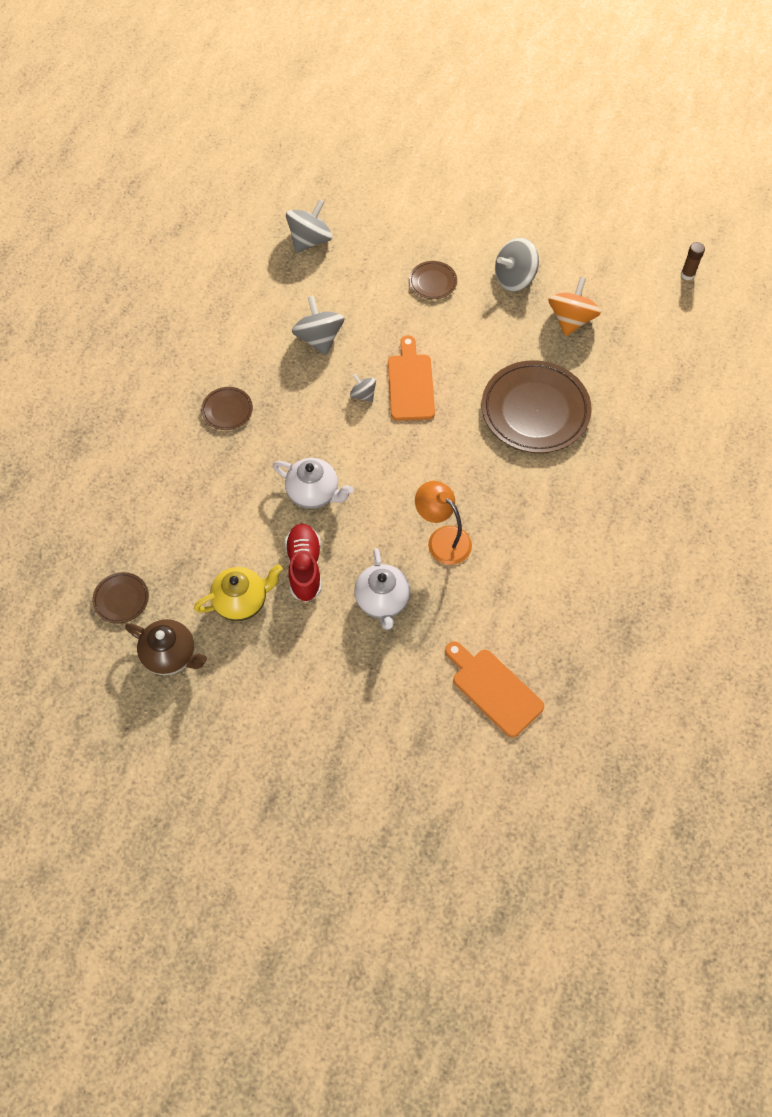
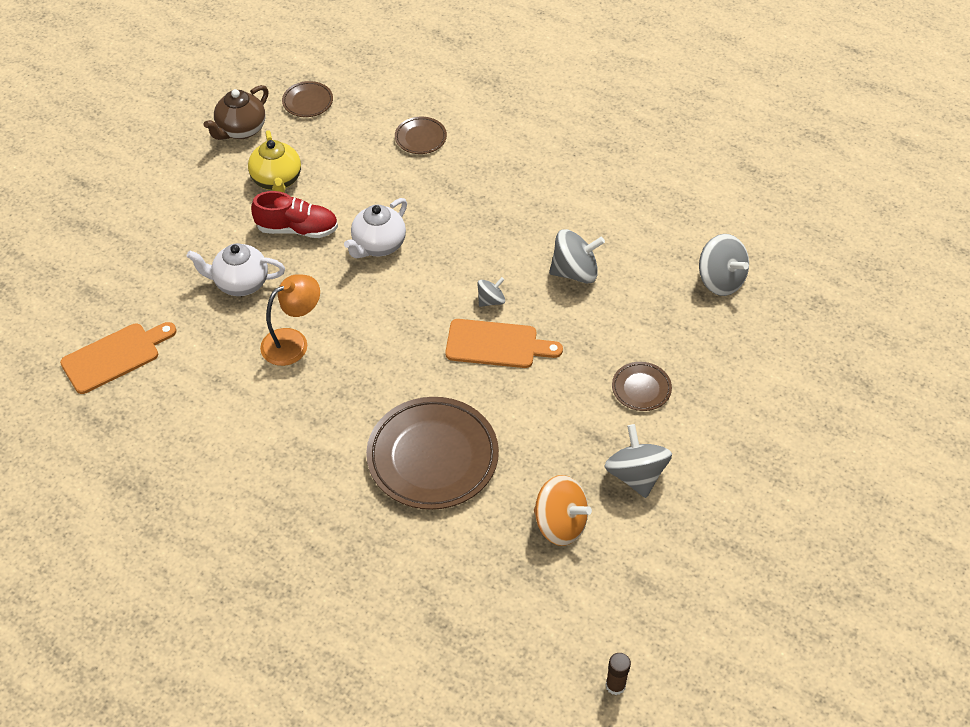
camera: 100 degrees right, 10 degrees down
(227, 410) = (496, 189): brown plate -> brown plate (420, 138)

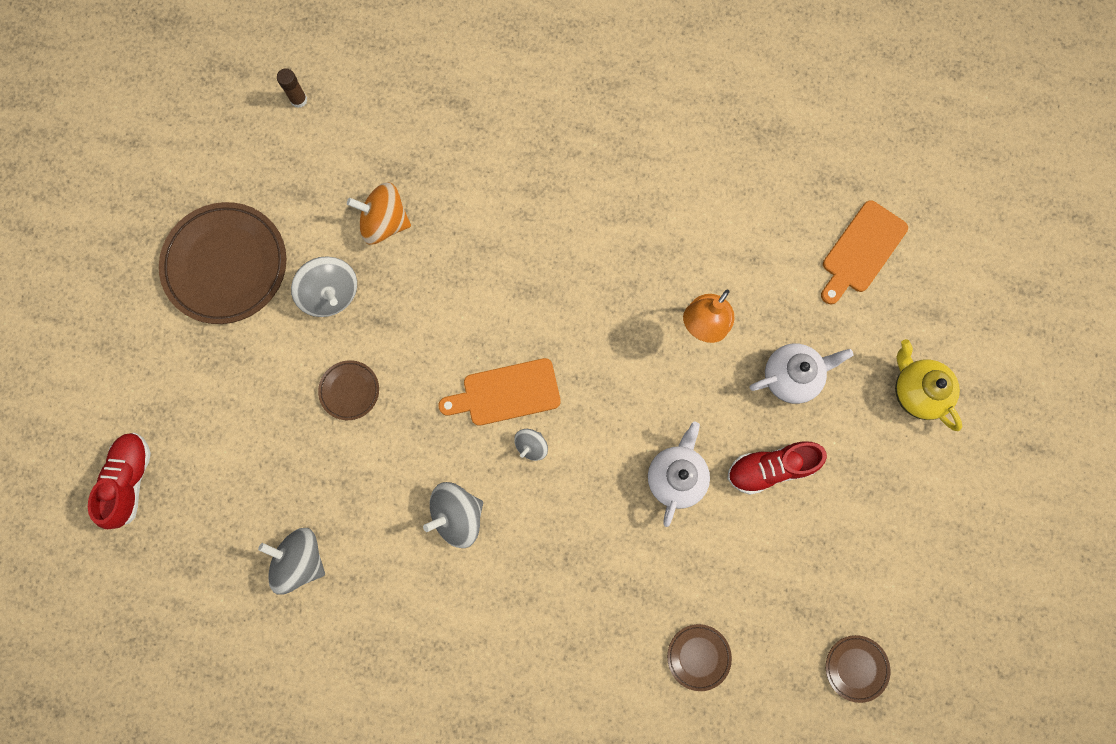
camera: 160 degrees right, 25 degrees up
(241, 130) = (907, 592): brown teapot -> none
(277, 181) = (827, 529): yellow teapot -> yellow teapot (916, 392)
(432, 457) = (520, 248): brown plate -> brown plate (226, 265)
(865, 379) = (130, 480): none -> red shoe

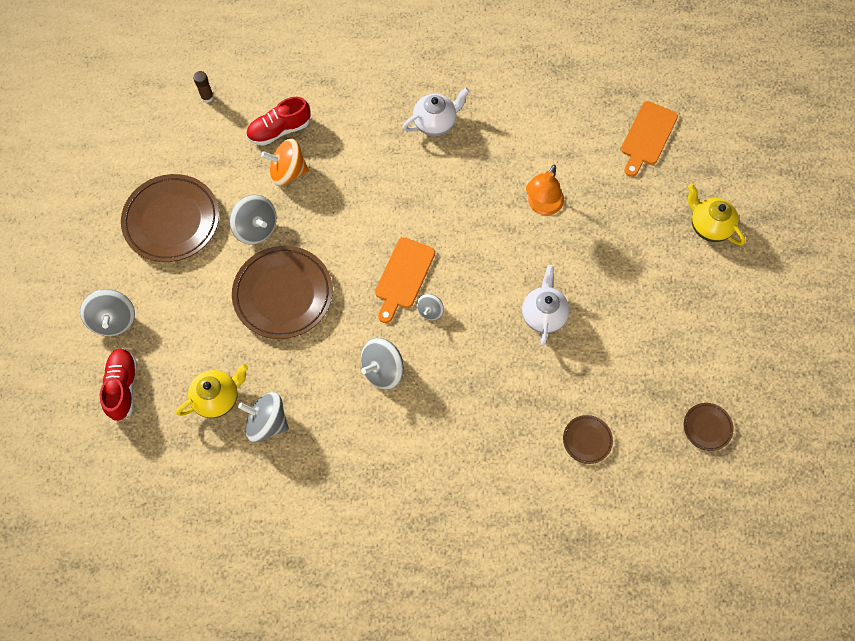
camera: 10 degrees left, 10 degrees down
(132, 388) = (113, 320): none -> grey spinning top
(244, 516) = (217, 398): none -> yellow teapot
(349, 391) = (283, 294): brown plate -> brown plate, size x2.13
(506, 393) = (403, 277): orange cutting board -> orange cutting board turned 45 degrees counterclockwise
(770, 468) = (613, 297): red shoe -> red shoe (279, 130)
(791, 377) = (615, 231): white teapot -> white teapot (435, 123)

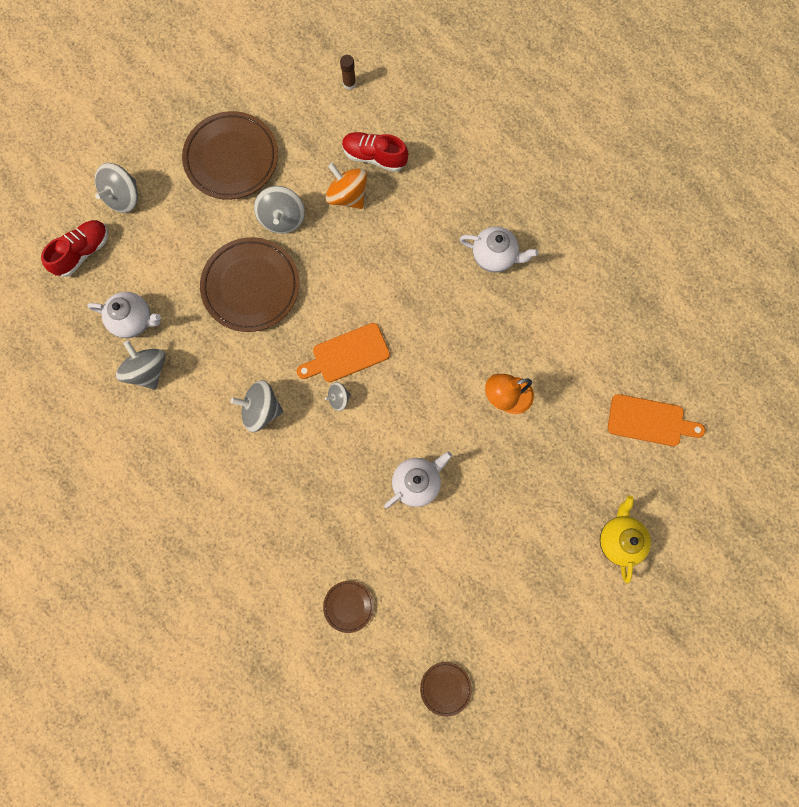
camera: 45 degrees right, 10 degrees up
(217, 398) = (134, 320): yellow teapot -> white teapot
(647, 136) = (649, 421): orange cutting board -> orange cutting board turned 150 degrees counterclockwise

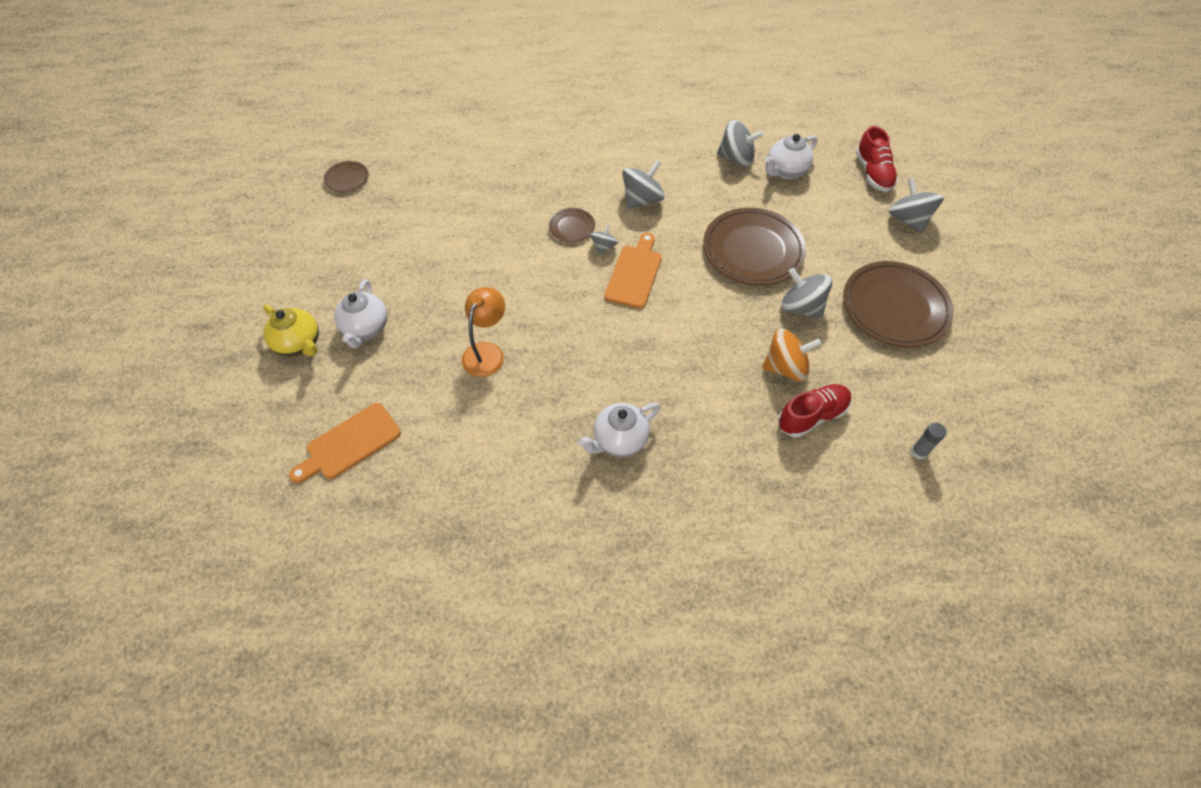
camera: 130 degrees right, 20 degrees down
(348, 606) = (455, 165): brown plate -> brown plate (572, 227)
(349, 84) = (919, 452): brown glue stick -> grey glue stick
(417, 482) = (490, 251): white teapot -> white teapot (366, 328)

